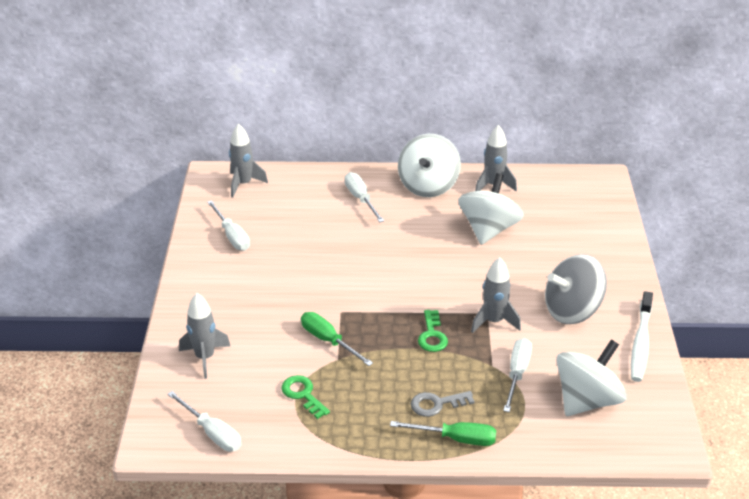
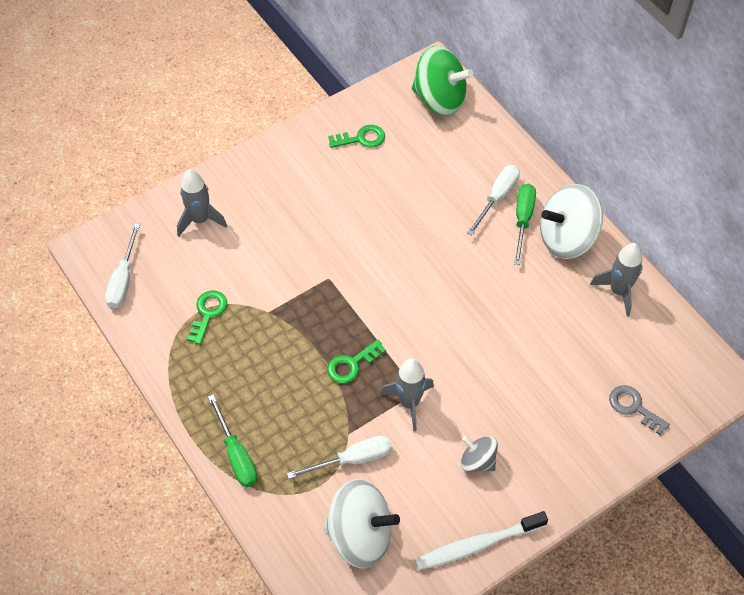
camera: 55 degrees right, 20 degrees up
(232, 236) = (361, 138): white screwdriver -> green key
(243, 184) = (439, 99): grey rocket -> green spinning top
(328, 341) = (285, 291): green screwdriver -> green screwdriver (523, 220)
(436, 404) = (267, 417): grey key -> grey key (633, 407)
(488, 229) = (542, 326): white spinning top -> none
(572, 311) = (478, 461): grey spinning top -> grey spinning top, size x0.54

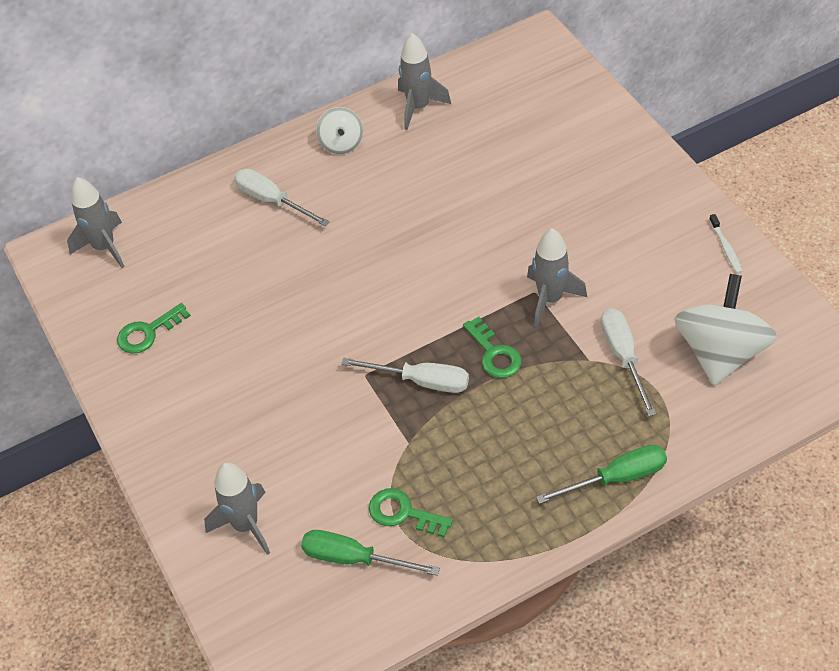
camera: 80 degrees left, 5 degrees down
(123, 279) = (334, 624): white screwdriver -> white screwdriver (421, 381)
(361, 138) = (148, 332): green key -> green key turned 120 degrees counterclockwise
(439, 99) = (104, 247): green spinning top -> grey rocket
(477, 545) = (726, 248): white toothbrush -> white toothbrush, size x0.48
(478, 461) = (626, 241): grey spinning top -> none
(523, 220) = (309, 180): green screwdriver -> green screwdriver (354, 558)
(567, 238) = (341, 143): white spinning top -> white spinning top, size x0.54
(633, 407) = (563, 109): grey key -> none

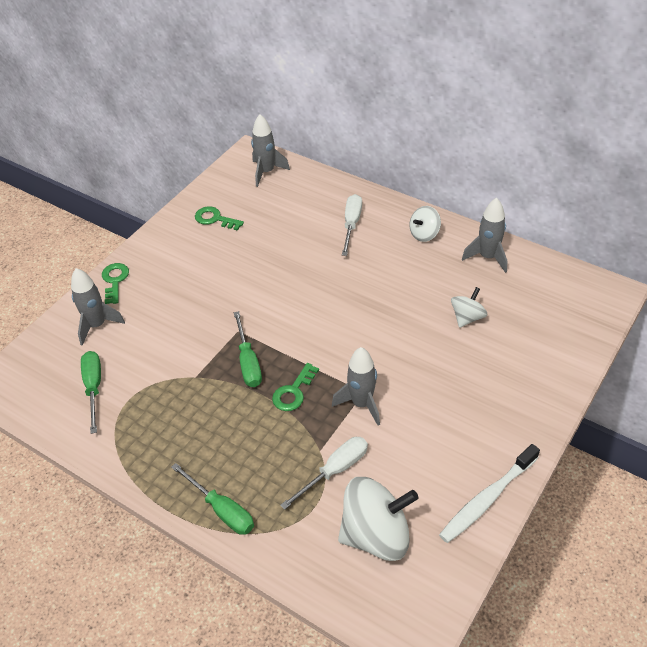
camera: 60 degrees right, 5 degrees down
(403, 513) = (138, 398): green key -> green key (115, 281)
(421, 381) = (248, 362): white screwdriver -> green screwdriver
(491, 162) = (467, 317): none -> white spinning top
(726, 248) = (487, 499): white toothbrush -> white toothbrush, size x2.08

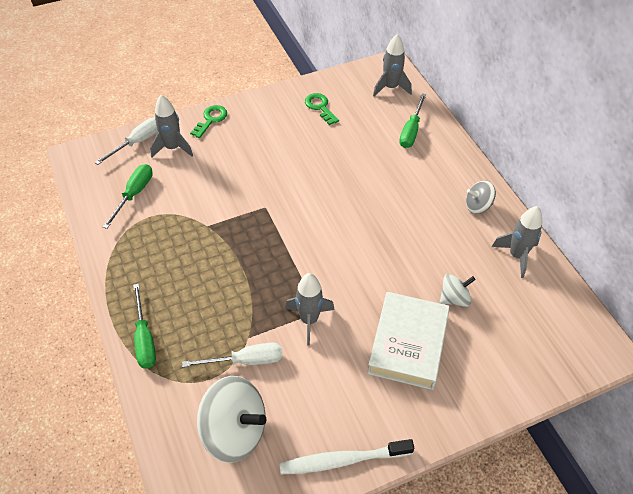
camera: 30 degrees right, 5 degrees up
(248, 362) = (253, 236): green screwdriver -> green screwdriver (411, 131)
(293, 392) = (266, 279): green key -> none
(351, 224) = (423, 166): white screwdriver -> white screwdriver (138, 142)
(424, 234) = (478, 206): white spinning top -> grey spinning top
(461, 375) = (408, 344): none -> white book

